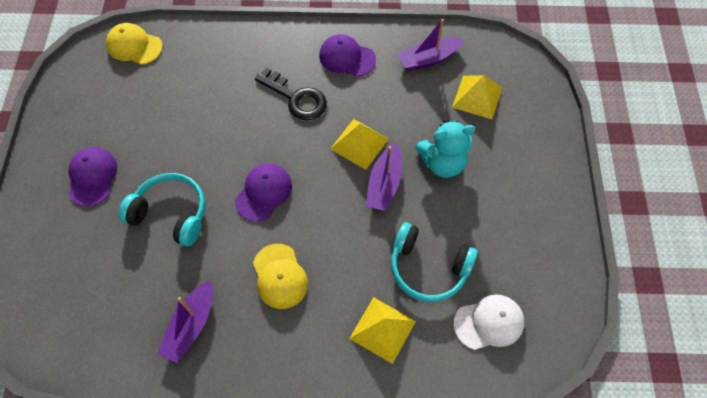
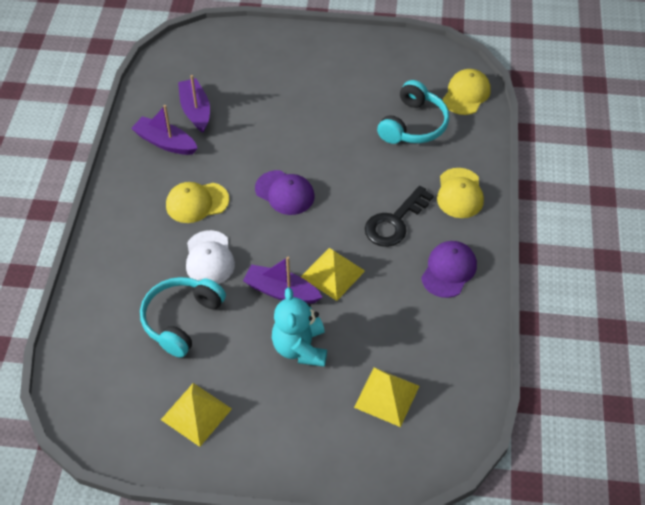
camera: 95 degrees right, 10 degrees down
(92, 177) = (317, 74): purple cap -> none
(171, 213) = (273, 127): turquoise headphones -> turquoise headphones (414, 125)
(260, 50) = (459, 193): none -> yellow cap
(382, 329) = (129, 276): yellow pyramid -> yellow pyramid (196, 414)
(429, 59) = (445, 352): purple boat -> purple boat (195, 110)
(489, 323) = (114, 364): white cap -> white cap (209, 258)

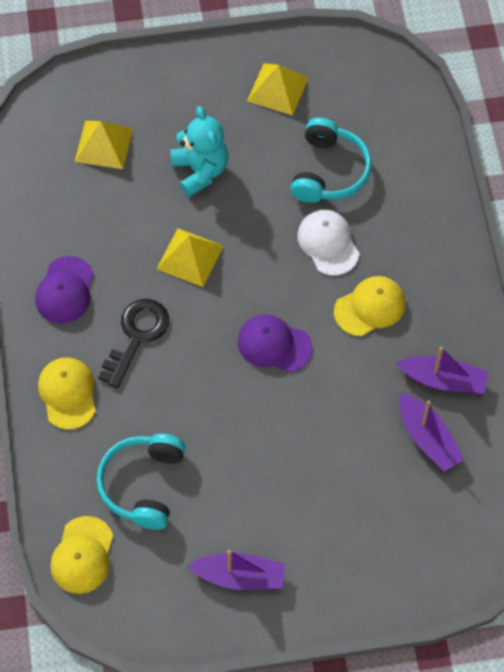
camera: 165 degrees right, 10 degrees up
(281, 291) = (238, 224): purple boat -> purple boat (240, 576)

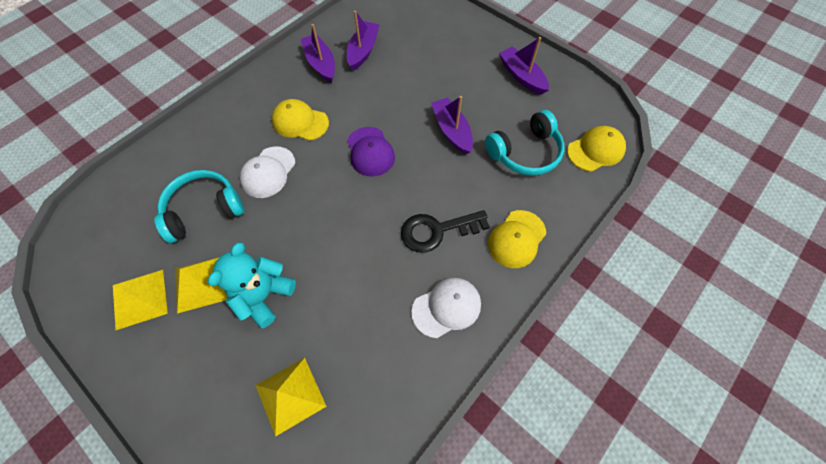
camera: 130 degrees left, 0 degrees up
(65, 290) = (447, 307): purple cap -> white cap
(190, 257) = (347, 245): yellow pyramid -> yellow pyramid (200, 283)
(232, 438) = (451, 131): none -> purple boat

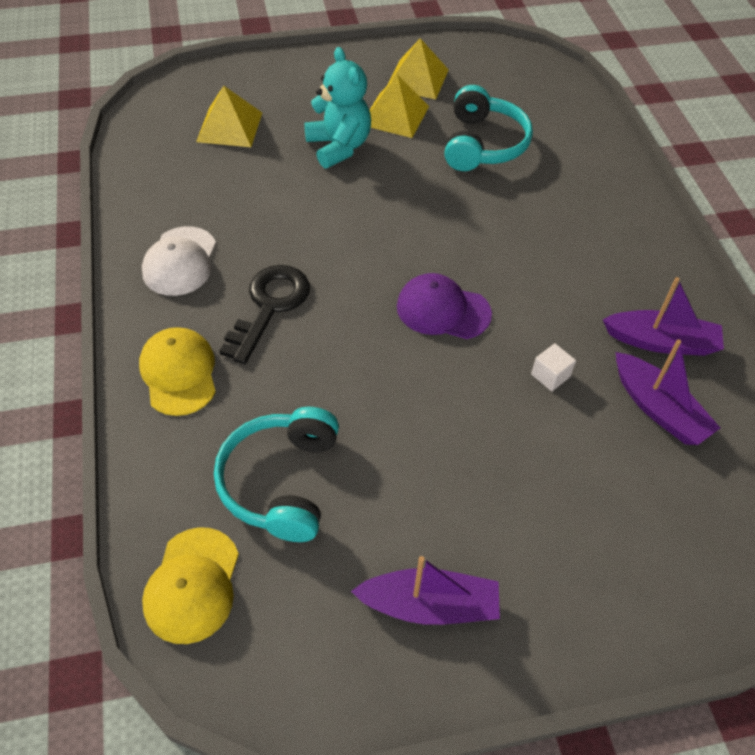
camera: 125 degrees right, 10 degrees down
(268, 172) = (493, 208): white cap -> none
(300, 122) = (554, 268): yellow cap -> none
(376, 92) = (550, 375): none -> white cube
(451, 131) = (400, 419): purple boat -> none

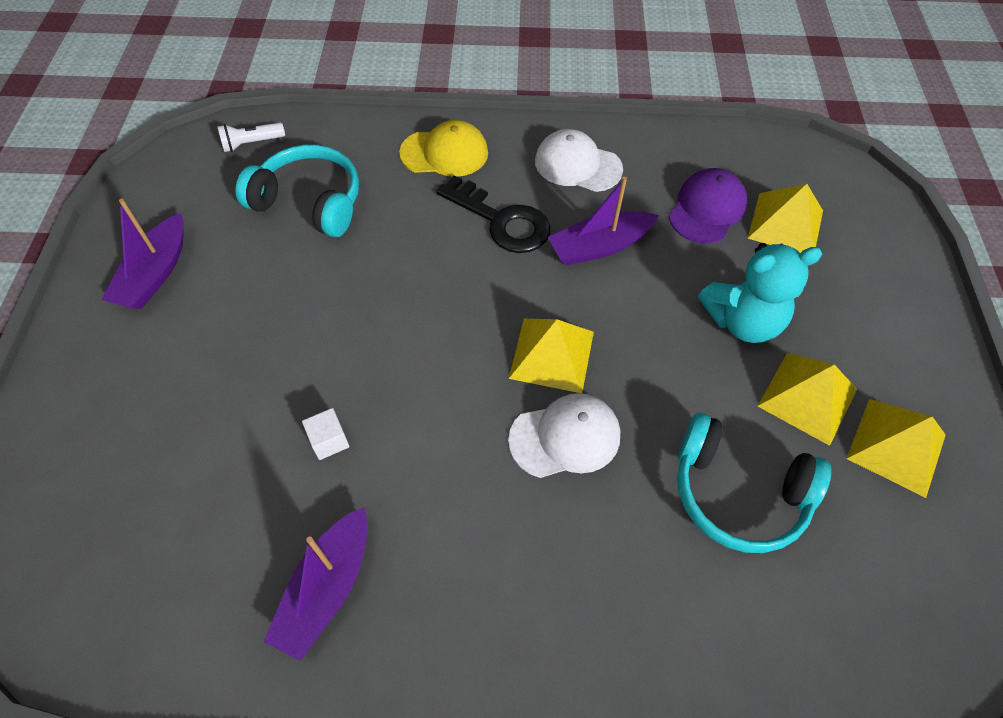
camera: 105 degrees right, 5 degrees up
(192, 585) = (251, 143): yellow cap -> white flashlight
(410, 249) = (552, 354): none -> yellow pyramid
(443, 310) = (453, 363): purple cap -> purple cap (707, 209)
(481, 231) = (565, 437): none -> white cap
(658, 409) = (240, 539): purple boat -> purple boat (599, 246)

